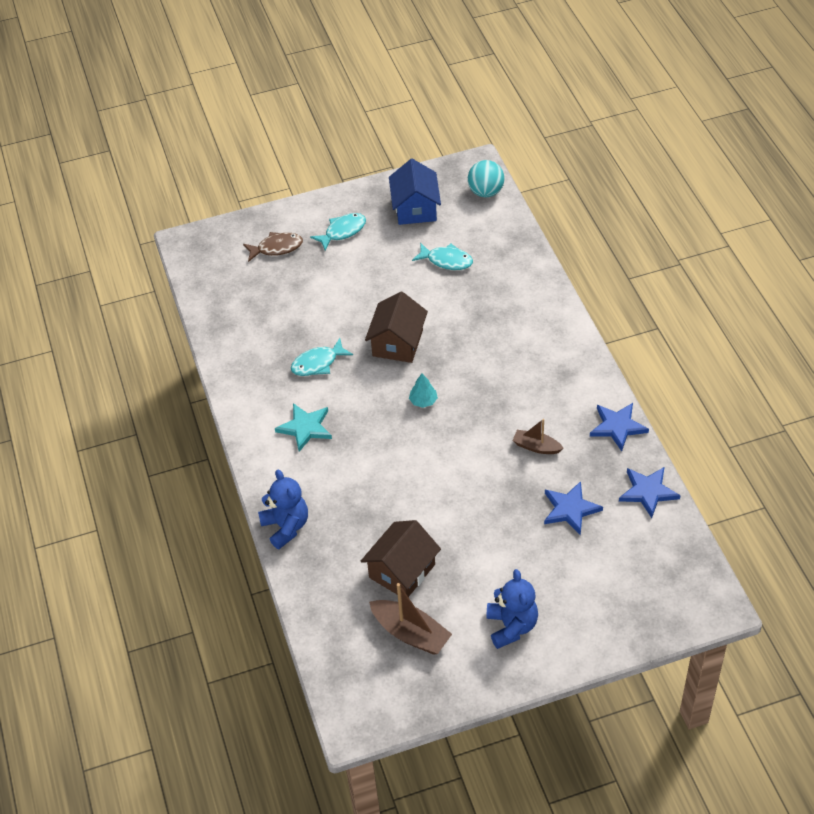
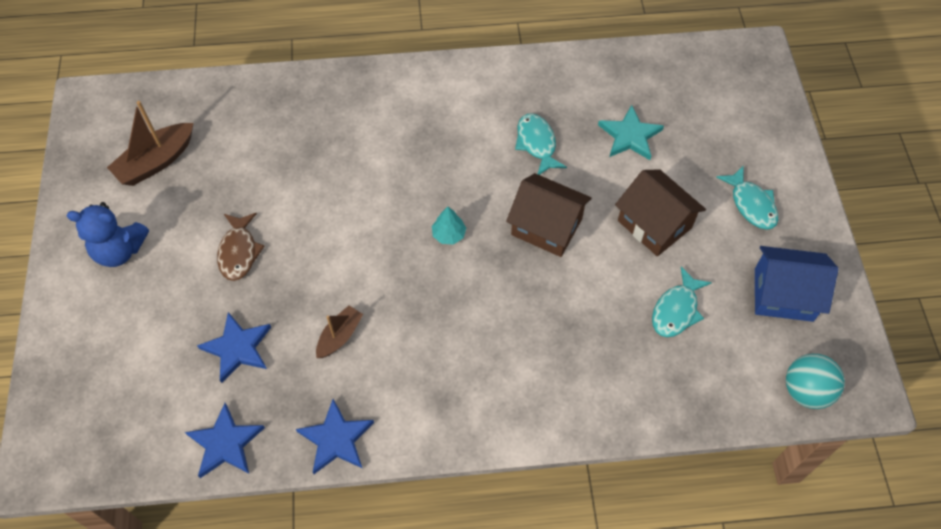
camera: 100 degrees right, 10 degrees up
(276, 248) = (733, 133): brown fish -> brown fish (239, 252)
(286, 527) = (326, 83): blue teddy bear -> none
(305, 428) = (447, 118): turquoise star -> turquoise star (630, 136)
(402, 571) = (231, 169): brown house -> brown house (654, 224)

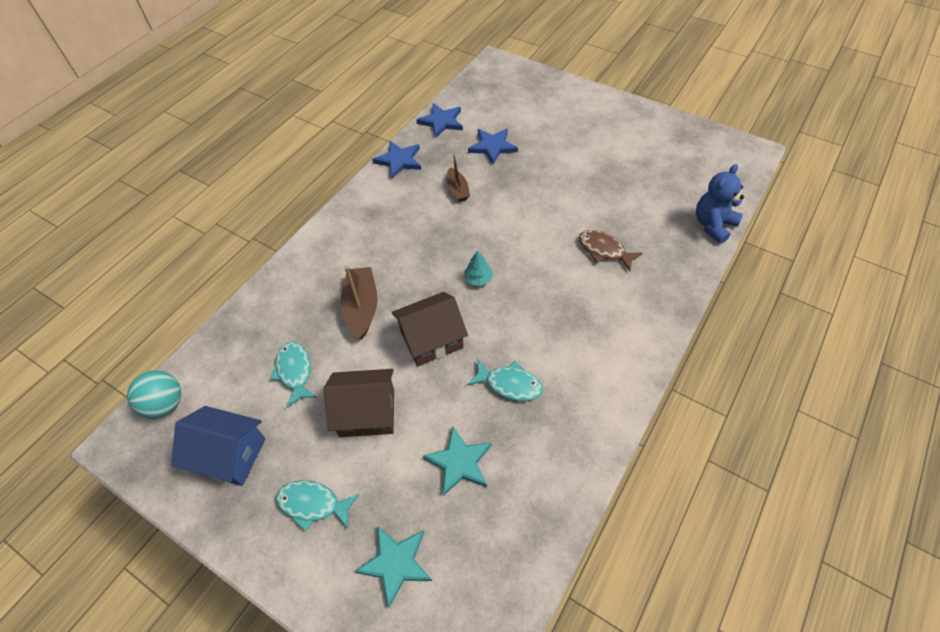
camera: 130 degrees right, 5 degrees down
(119, 250) = (605, 126): blue teddy bear -> blue teddy bear (713, 225)
(156, 162) = (667, 164): brown boat -> brown boat (362, 308)
(239, 252) = (559, 172): brown fish -> brown fish (604, 250)
(730, 126) = (396, 563): none -> turquoise star
(783, 294) = (229, 455): blue house -> blue house turned 60 degrees clockwise

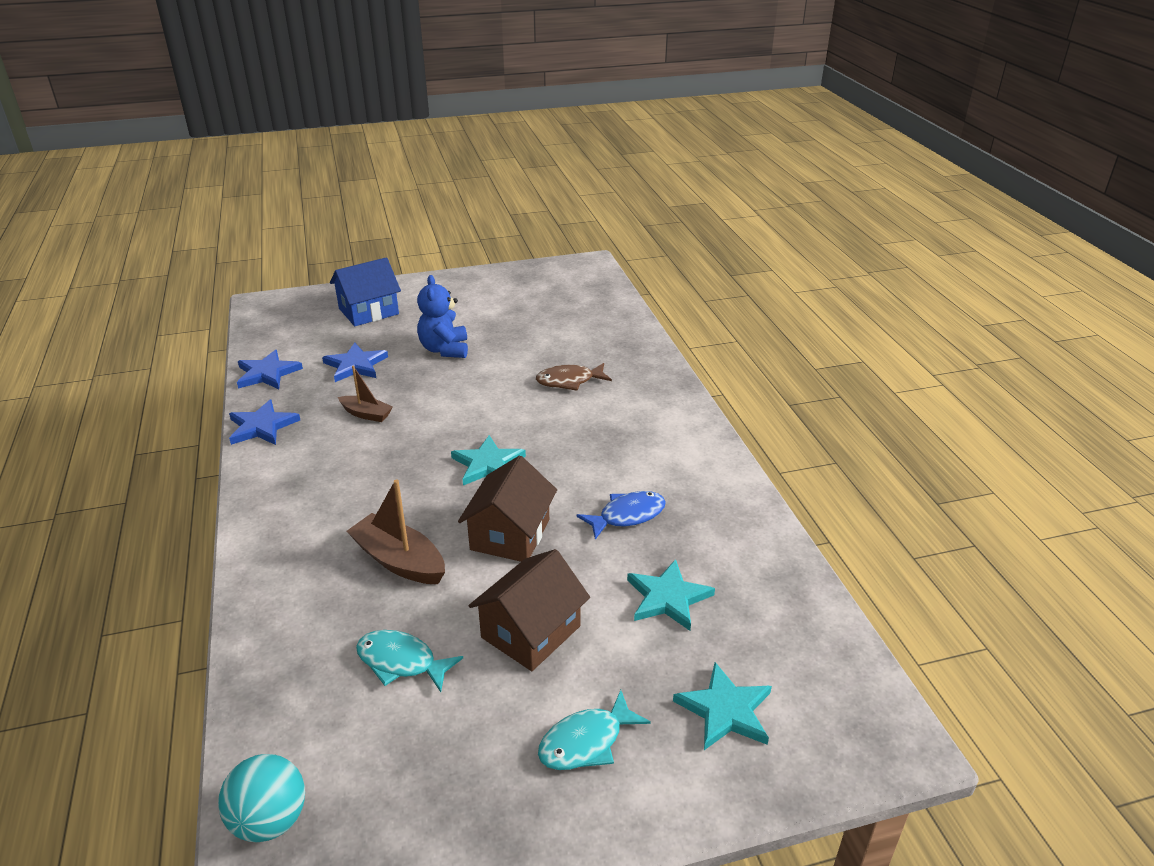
camera: 50 degrees left, 20 degrees down
(229, 455) = (431, 788): blue house -> blue house (368, 311)
(478, 279) = (488, 464): turquoise tree -> turquoise star
(509, 384) = (627, 516): turquoise fish -> blue fish
(713, 225) = (627, 320): blue teddy bear -> blue teddy bear (444, 349)

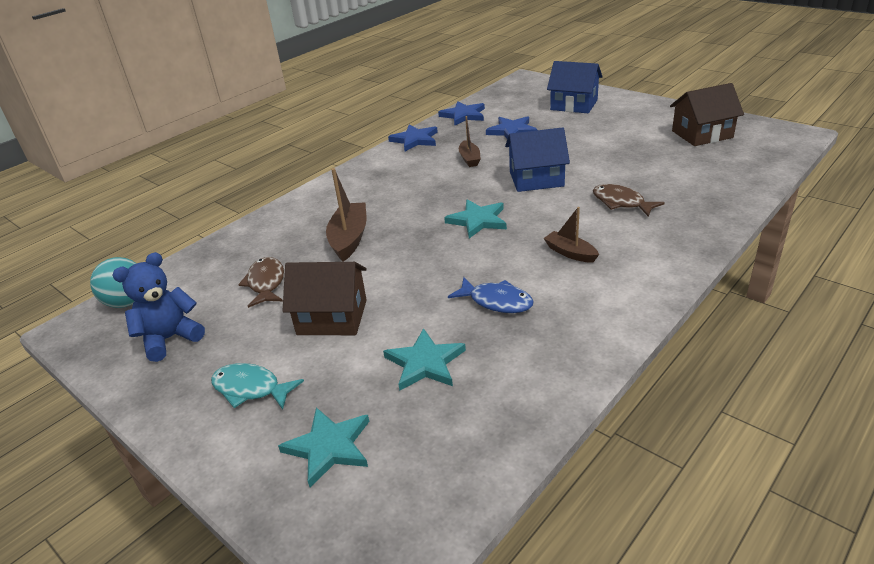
camera: 60 degrees right, 0 degrees up
(401, 662) = (266, 283): turquoise fish -> brown fish
(444, 349) = (577, 145): blue teddy bear -> blue teddy bear (170, 339)
(467, 399) = (536, 179): none -> blue house
(510, 534) = (417, 263): brown house -> brown house (702, 134)
(606, 443) = (570, 253): none -> brown boat

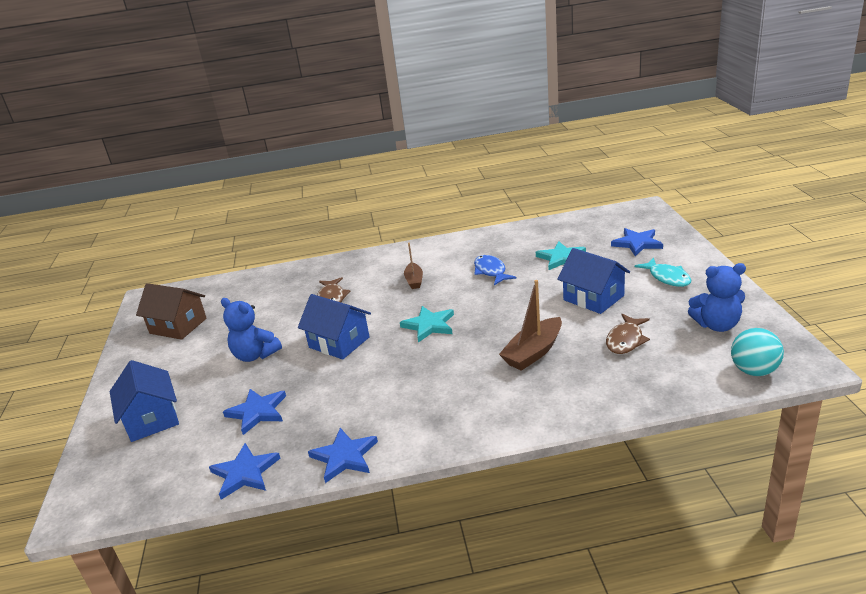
camera: 140 degrees left, 5 degrees down
(329, 447) = (637, 243): turquoise star -> blue star
(332, 317) = (593, 298): brown house -> blue house
(469, 159) = (344, 393): brown boat -> none
(586, 147) = (255, 355): none -> blue teddy bear

